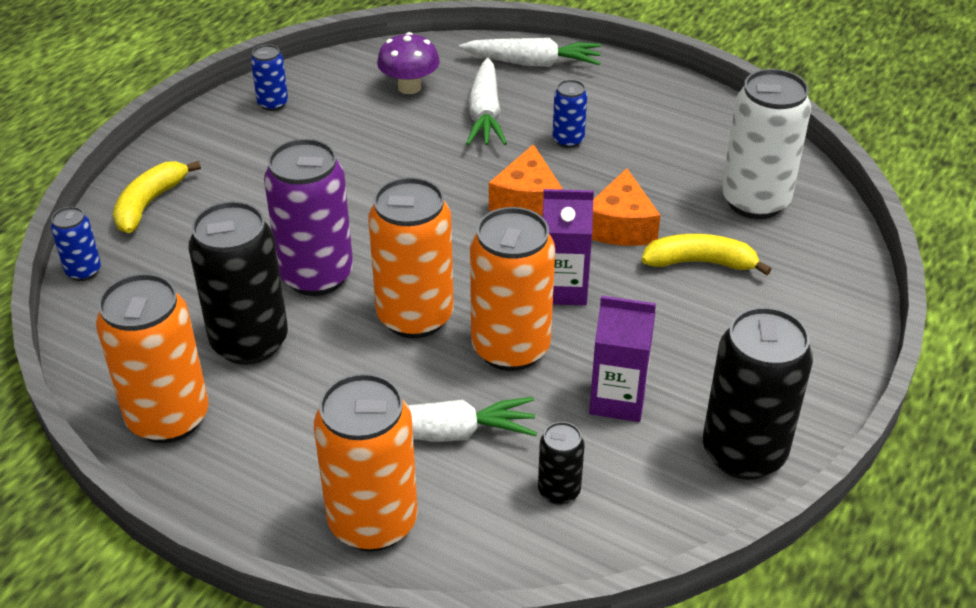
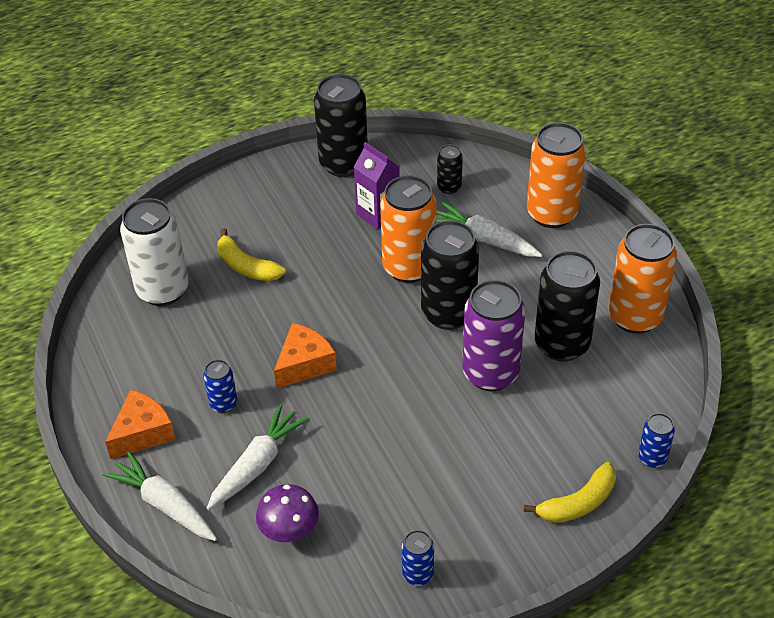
camera: 145 degrees left, 5 degrees up
(415, 317) = (448, 313): orange can -> black can
(563, 289) = (344, 289): purple carton -> none
(620, 226) = (265, 314): orange cheese -> orange cheese (143, 433)

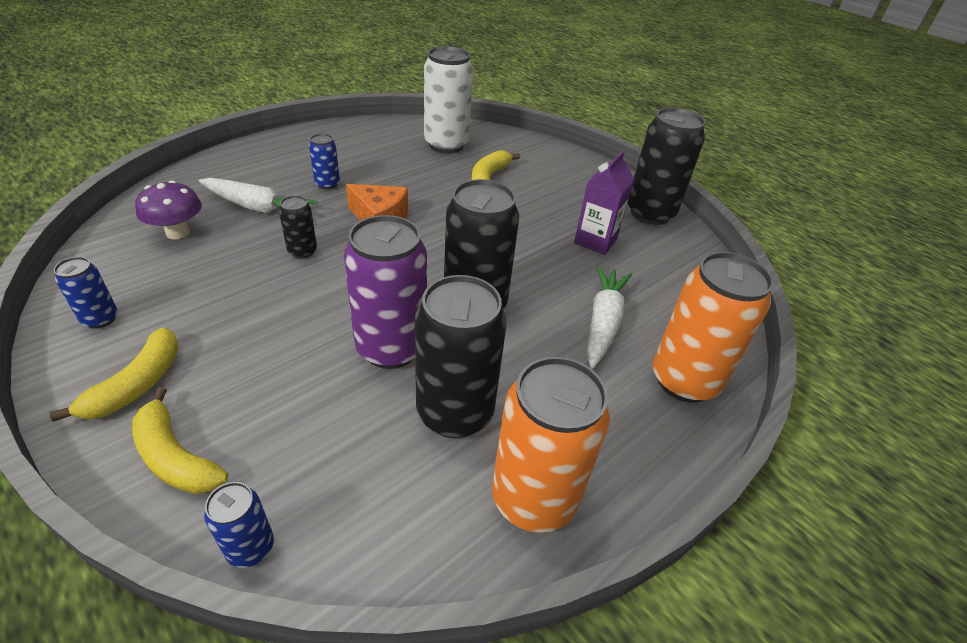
camera: 70 degrees right, 5 degrees down
(143, 433) = (294, 154): orange cheese -> none
(165, 505) = (218, 171): white carrot -> none
(409, 267) = (530, 269): orange can -> none
(449, 187) = (667, 286): black can -> black can (302, 251)
(504, 535) = (137, 384): none -> yellow banana

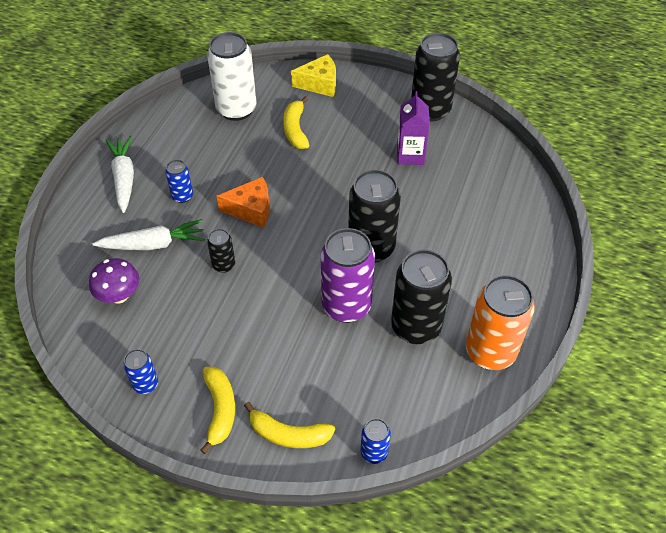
camera: 25 degrees left, 10 degrees up
(545, 155) = (319, 84): none -> yellow cheese
(603, 322) = (456, 221): white carrot -> white carrot (124, 178)
(684, 380) = (524, 239): orange can -> none

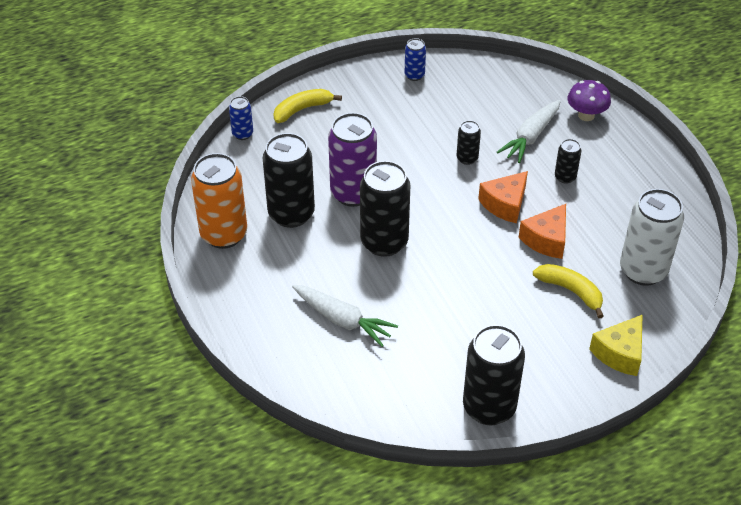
camera: 135 degrees right, 5 degrees down
(119, 295) = (501, 99): purple mushroom -> purple mushroom (586, 115)
(124, 178) = (623, 158): white carrot -> white carrot (343, 320)
(182, 196) = (565, 177): blue can -> black can
(220, 410) = (356, 93): yellow banana -> none
(262, 167) = (546, 239): none -> orange cheese
(410, 155) = (449, 343): purple carton -> none

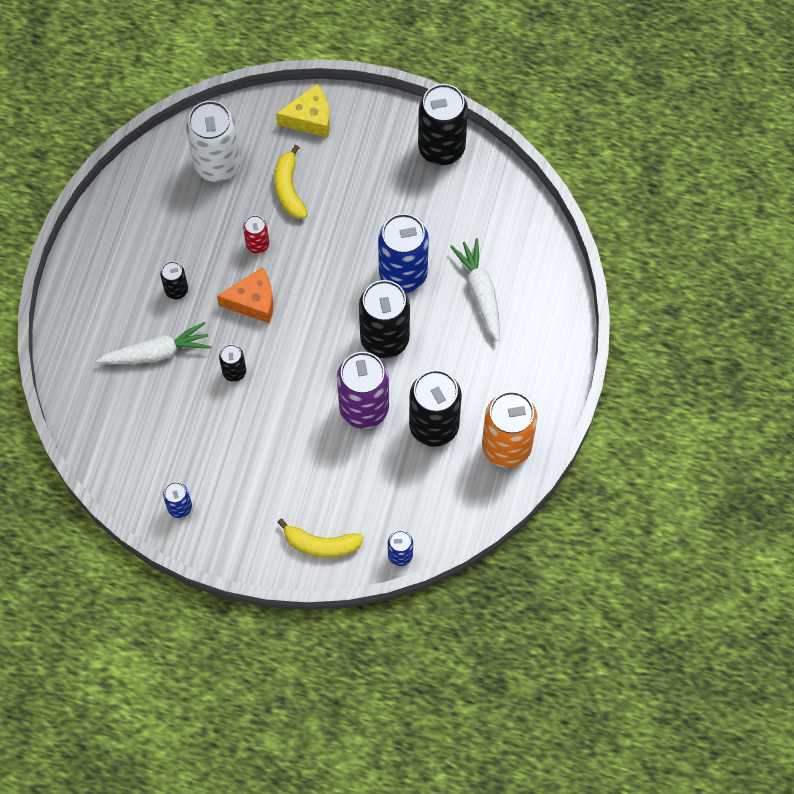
camera: 140 degrees left, 20 degrees up
(417, 292) = (403, 274): none -> blue can
(546, 239) = (257, 245): orange cheese -> red can
(586, 115) = (84, 338): purple mushroom -> none

